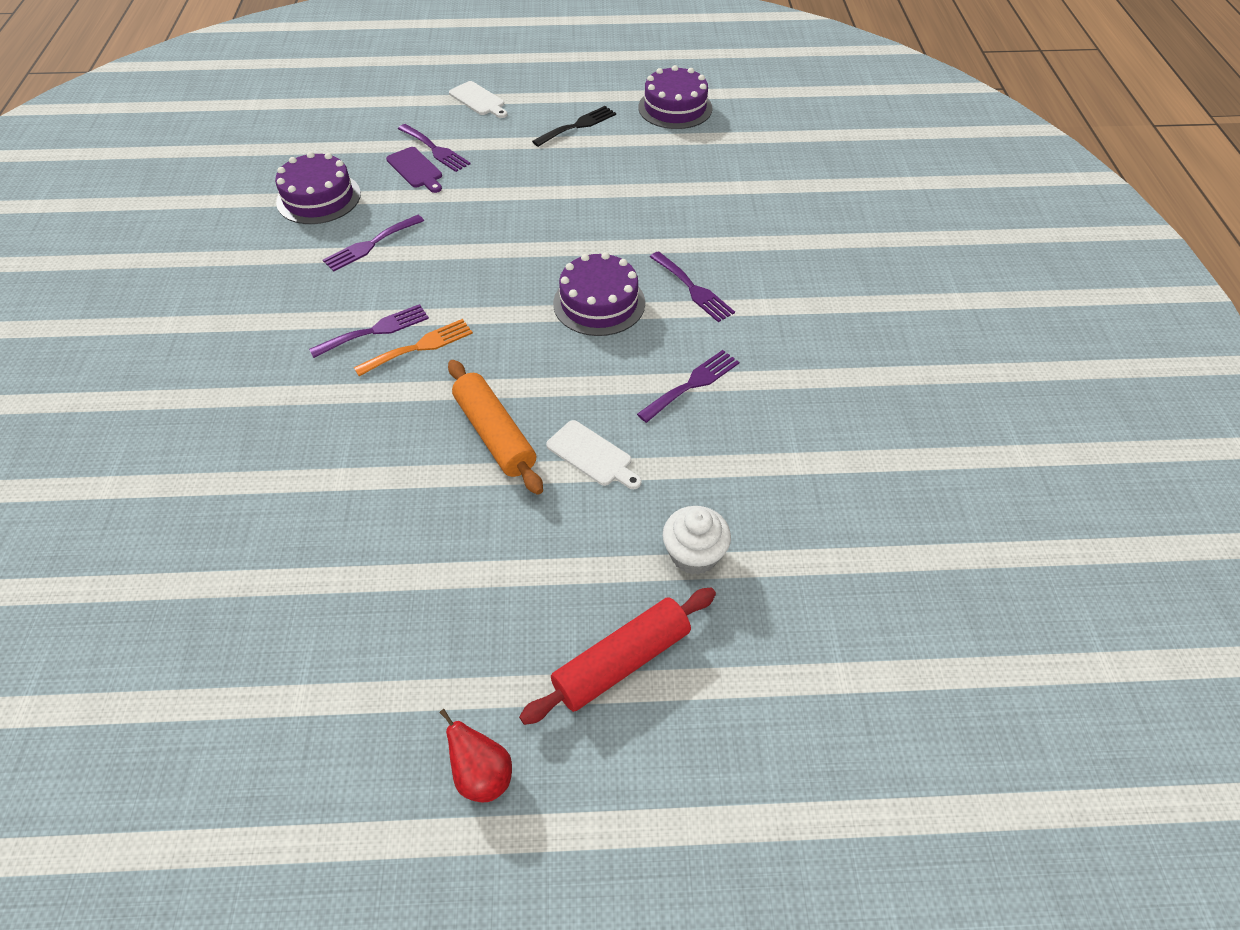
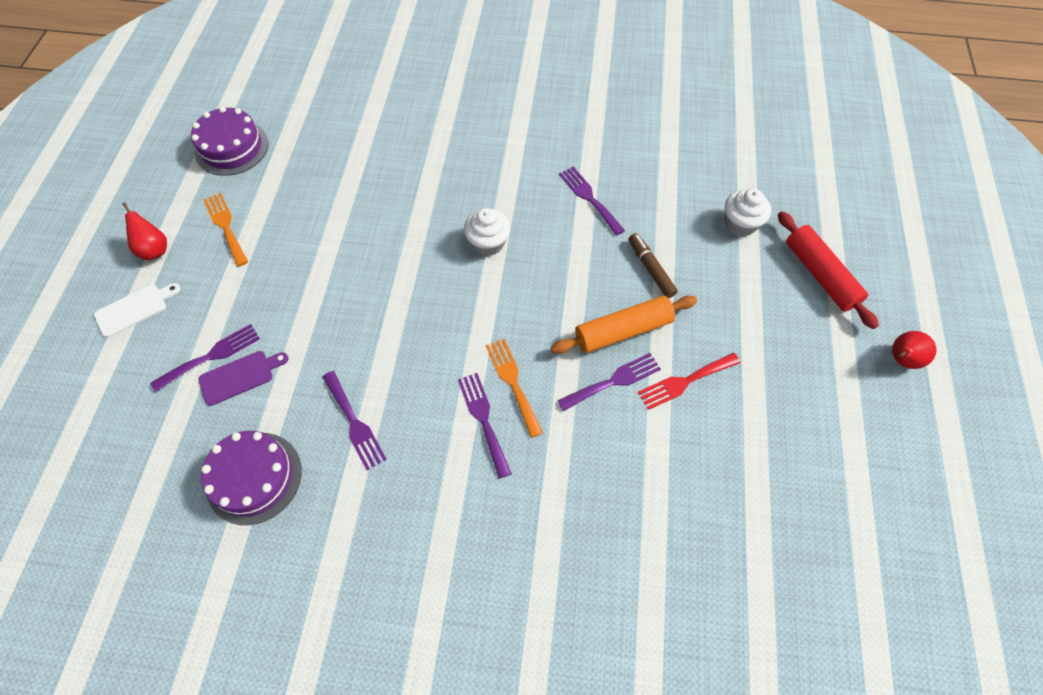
camera: 80 degrees left, 10 degrees up
(428, 500) = (685, 381): none -> red fork
(542, 95) = (155, 250): none -> red pear
(577, 126) = (225, 226): black fork -> orange fork
(592, 455) = (650, 269): white cutting board -> brown marker
(599, 303) = (488, 243): purple cake -> white cupcake
(693, 289) = (486, 179): purple fork -> purple fork (613, 381)

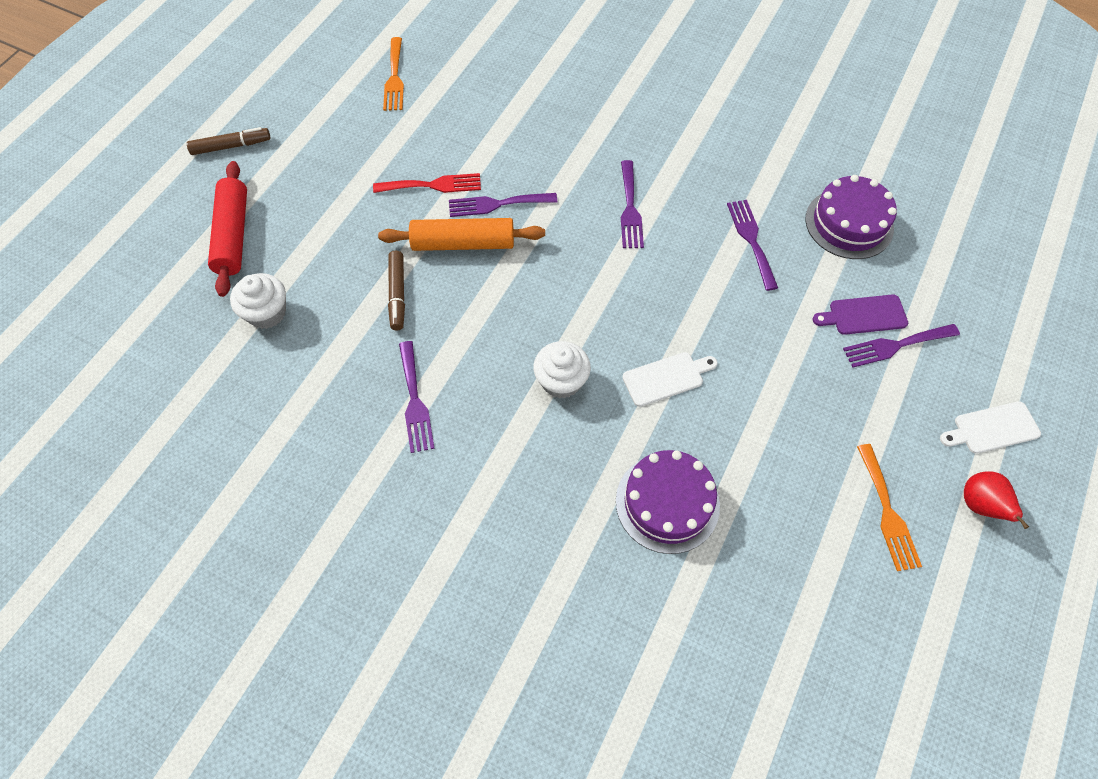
camera: 160 degrees left, 0 degrees up
(232, 148) = (884, 658): purple cake -> purple cake (667, 503)
(406, 269) = (666, 378): none -> white cutting board
(512, 382) = (591, 230): orange fork -> orange fork (394, 78)
(901, 359) = (231, 146): red pear -> brown marker

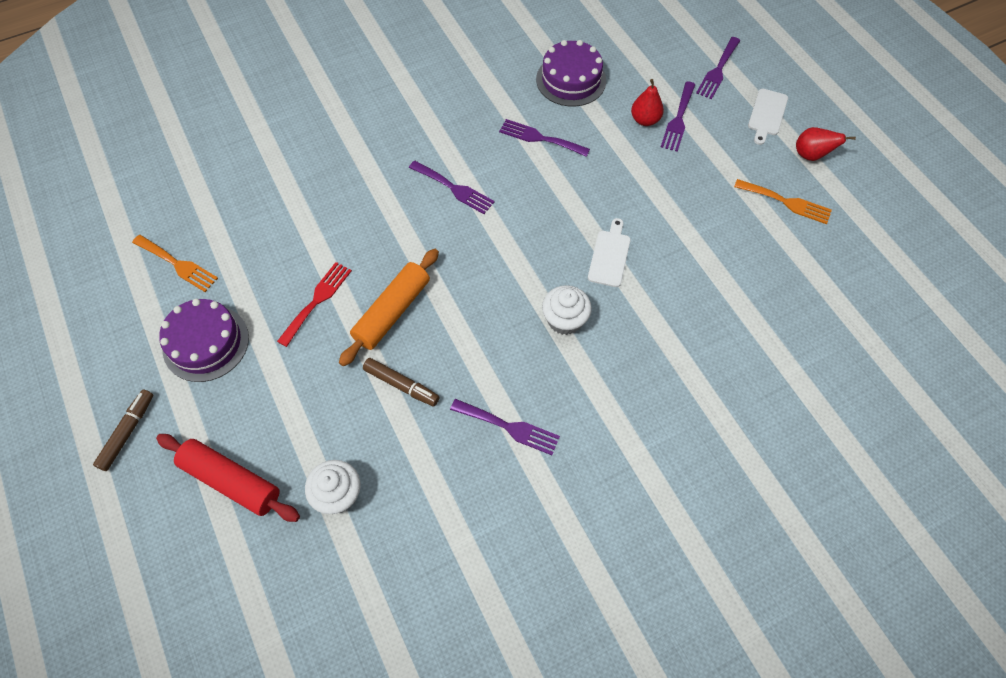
camera: 55 degrees left, 0 degrees up
(497, 204) = (375, 268): purple fork -> purple fork (718, 70)
(667, 503) = (703, 315): purple cake -> purple cake (206, 343)
(864, 315) = (645, 120): purple cutting board -> red pear

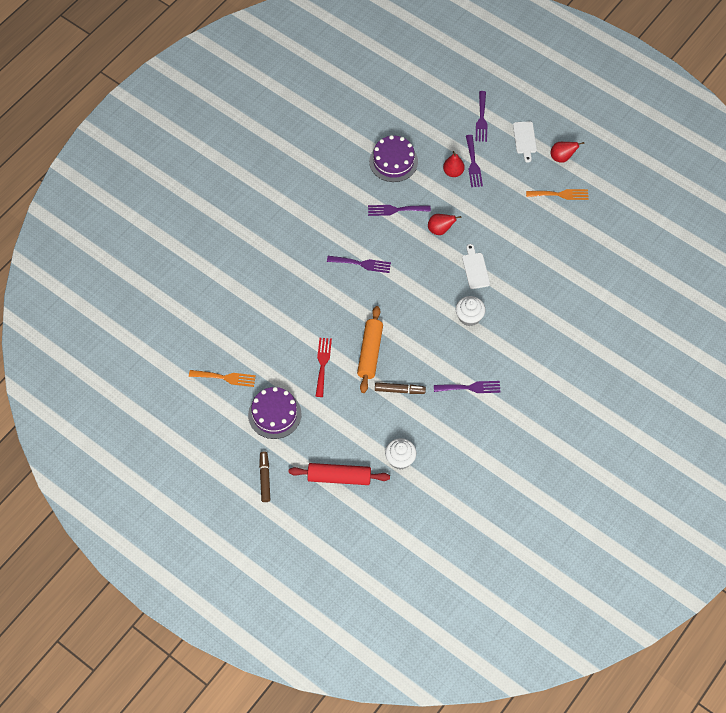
camera: 25 degrees left, 0 degrees up
(587, 185) = (440, 230): none -> red pear

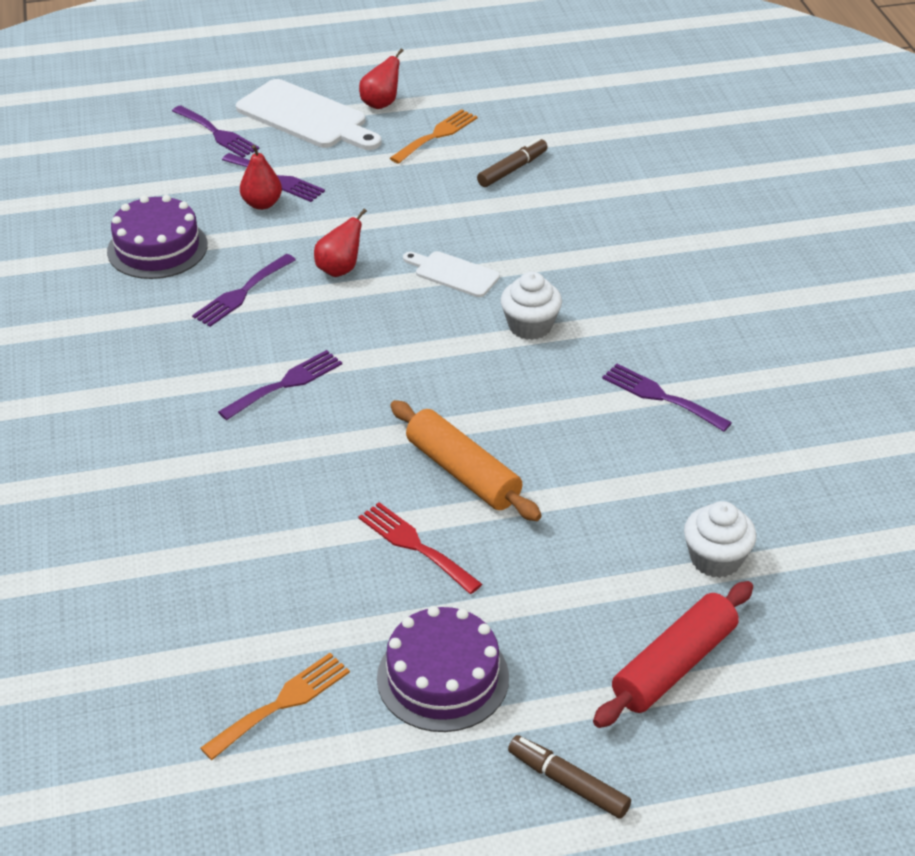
camera: 50 degrees left, 20 degrees down
(399, 390) = (576, 479): brown marker -> brown marker (512, 169)
(470, 387) = (660, 396): purple fork -> purple fork turned 90 degrees counterclockwise
(525, 139) = (306, 117): white cutting board -> white cutting board, size x1.80

